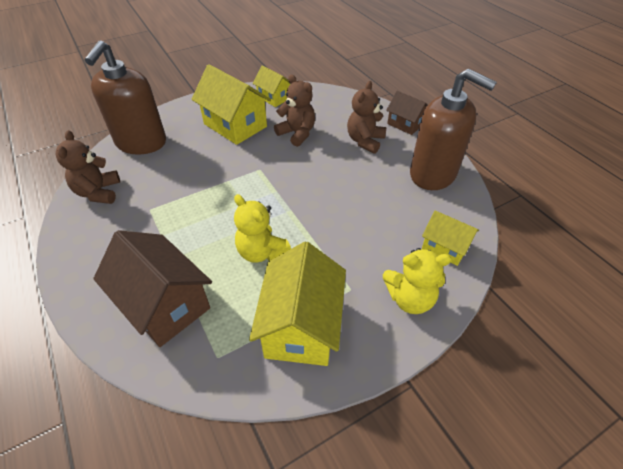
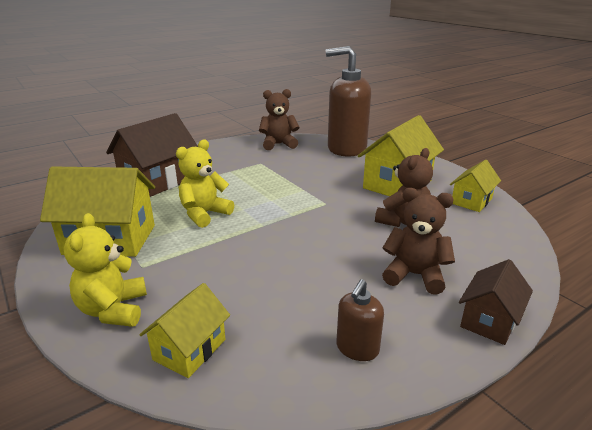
camera: 85 degrees right, 20 degrees down
(433, 174) = (357, 348): brown soap dispenser -> brown soap dispenser, size x0.44

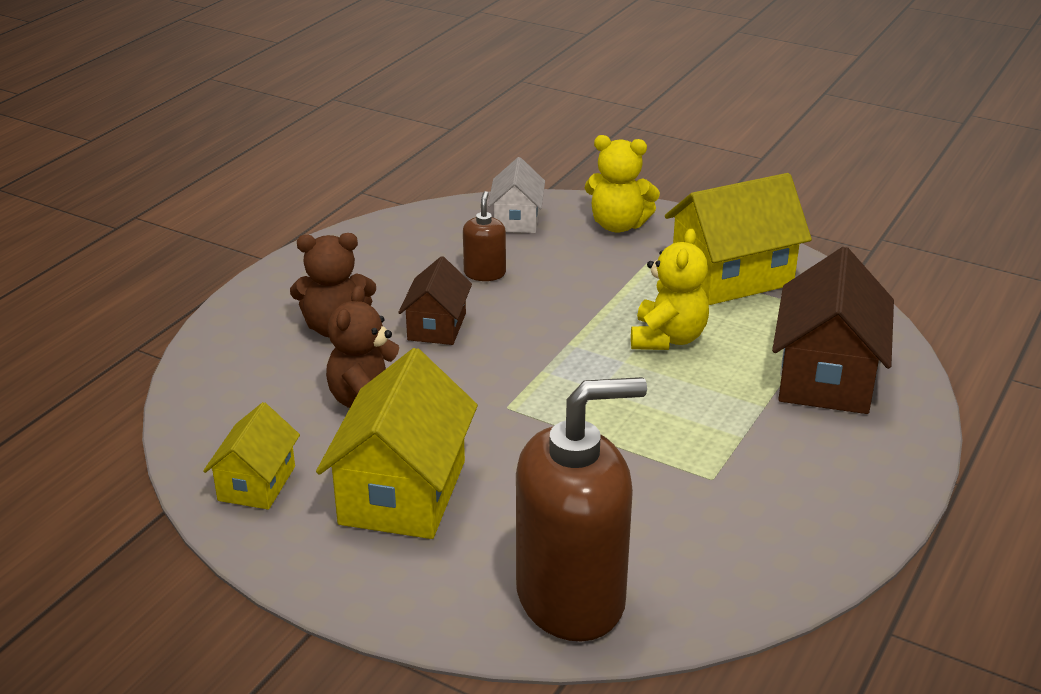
camera: 155 degrees right, 5 degrees up
(113, 310) = (618, 225): yellow teddy bear -> yellow teddy bear turned 135 degrees clockwise
(190, 349) = (517, 220): yellow house -> white house
(278, 144) = (745, 564): brown teddy bear -> none
(357, 348) = (375, 252): brown soap dispenser -> brown soap dispenser (484, 273)
(489, 320) = (251, 302): brown house -> brown house (437, 326)

